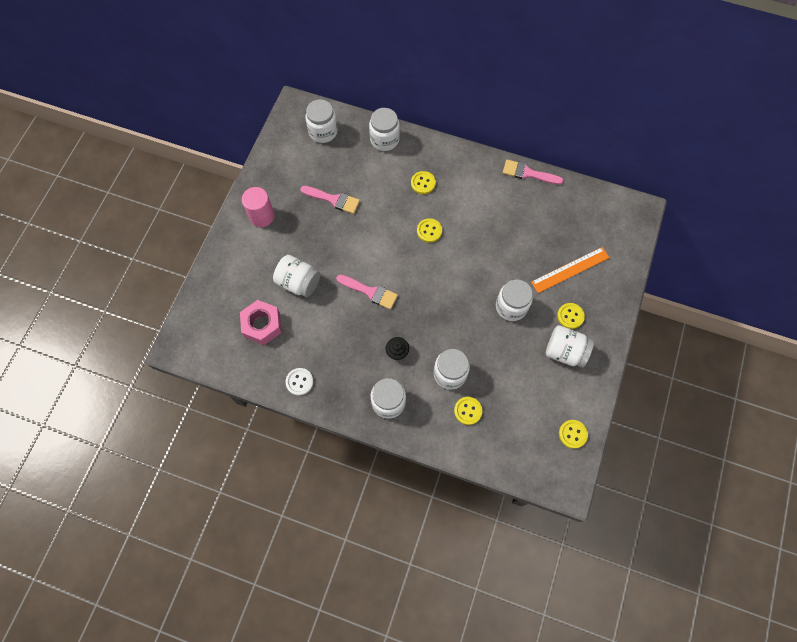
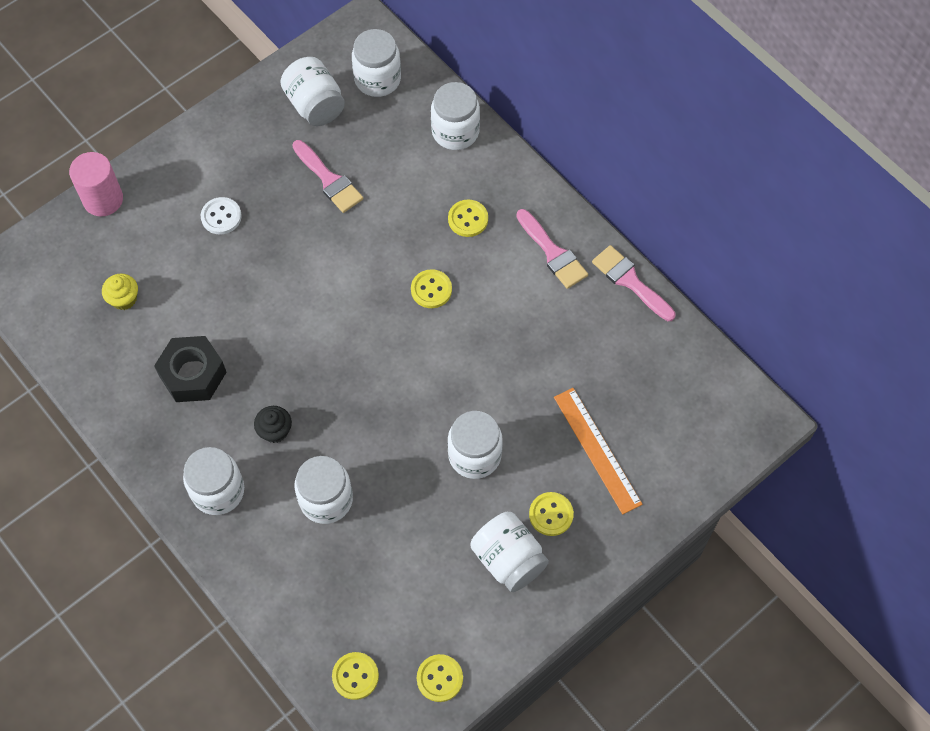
camera: 30 degrees right, 5 degrees down
(262, 216) = (219, 154): pink cylinder -> pink cylinder (103, 199)
(262, 325) = (124, 299): pink nut -> yellow cupcake
(298, 282) = (208, 268): white jar -> white jar (315, 105)
(299, 382) = (121, 399): white button -> white button (221, 217)
(330, 346) = (192, 374): none -> black nut
(370, 292) = (293, 331): pink brush -> pink brush (553, 253)
(468, 411) = (316, 563): yellow button -> yellow button (355, 676)
(570, 270) = (596, 450): orange ruler -> orange ruler turned 60 degrees clockwise

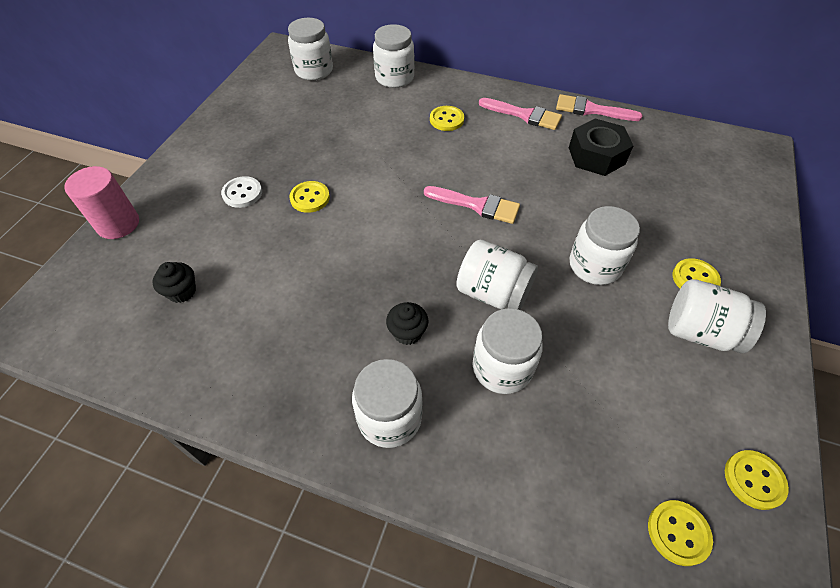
camera: 30 degrees left, 10 degrees down
(124, 299) = (182, 291): yellow cupcake -> black cupcake
(192, 374) = (292, 323): black nut -> black nut (596, 156)
(315, 105) = (276, 99): white jar -> white jar (493, 292)
(329, 180) = (320, 136): pink brush -> pink brush (477, 205)
(431, 290) = (457, 170): yellow button -> yellow button (310, 198)
(596, 450) = (678, 217): orange ruler -> none

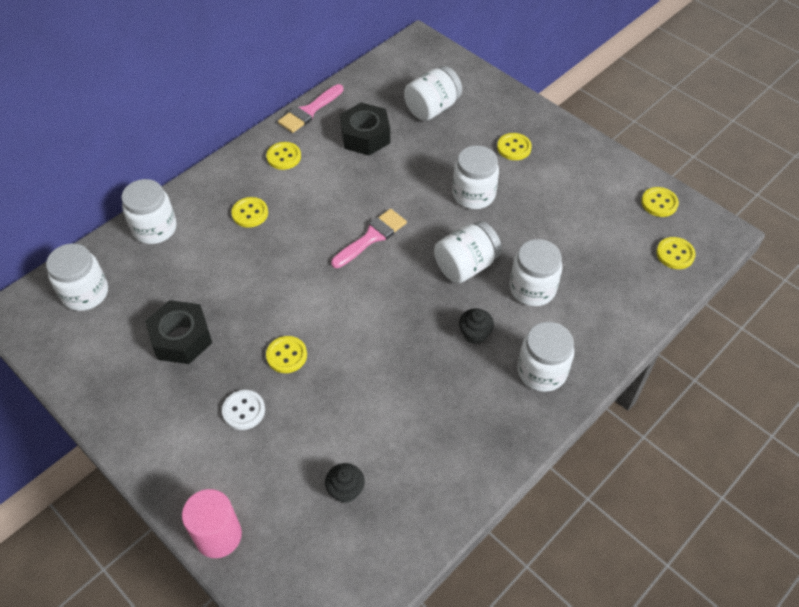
camera: 65 degrees left, 0 degrees up
(297, 132) = (181, 338): none -> black nut
(524, 115) = (284, 157): pink brush -> yellow button
(700, 332) = (555, 169): white jar -> white jar (432, 108)

